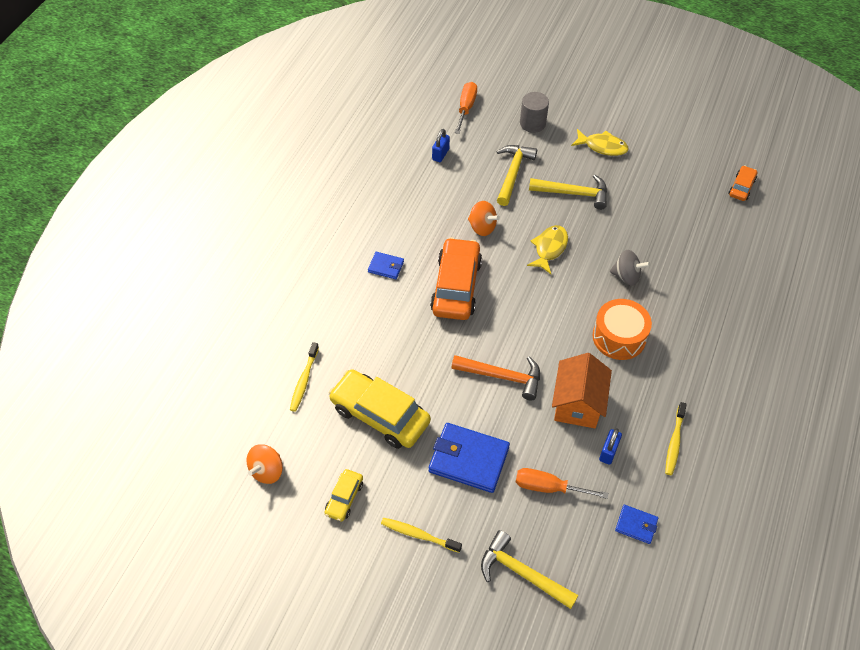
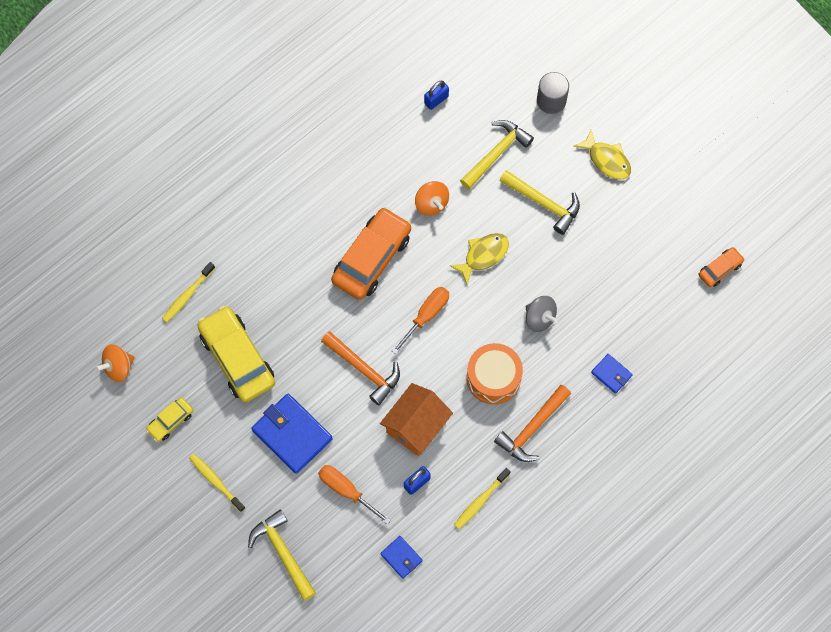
camera: 25 degrees right, 15 degrees up
(386, 267) = (317, 208): blue wallet -> blue wallet (611, 374)
(466, 108) = (493, 52): orange screwdriver -> orange screwdriver (426, 315)
(678, 363) = (532, 428): none -> orange hammer

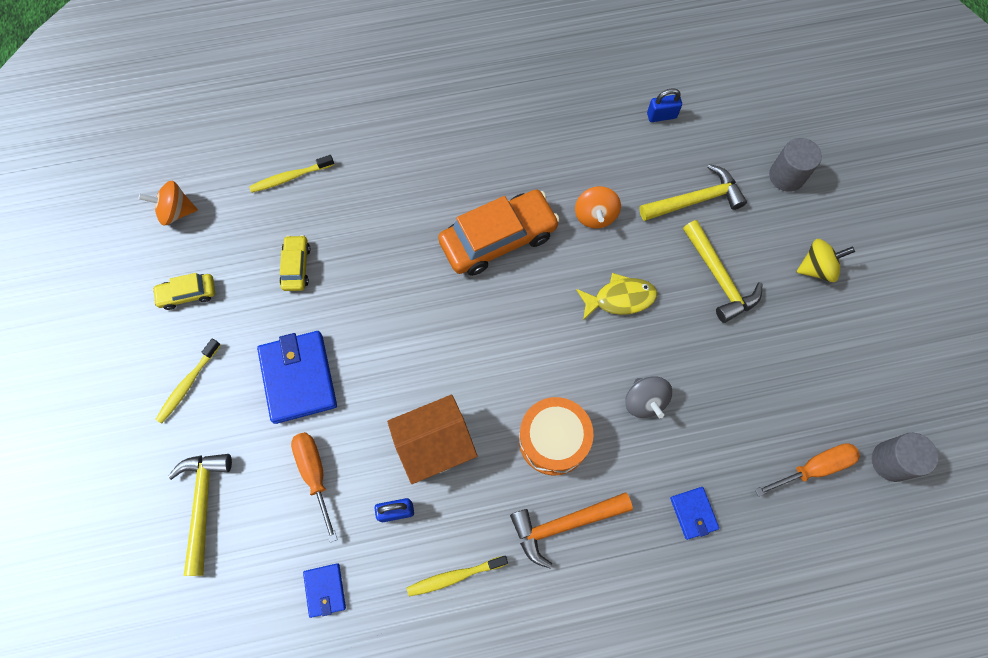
camera: 30 degrees right, 0 degrees up
(216, 482) = (188, 384): yellow toothbrush -> yellow toothbrush turned 135 degrees counterclockwise
(237, 358) = (296, 266): yellow car -> yellow car, size x0.50
(364, 370) = (418, 351): orange hammer -> none
(426, 315) = (520, 329): orange screwdriver -> orange screwdriver (814, 468)
(606, 160) = (817, 268): yellow fish -> yellow spinning top
(720, 269) = (891, 461): orange car -> grey cylinder

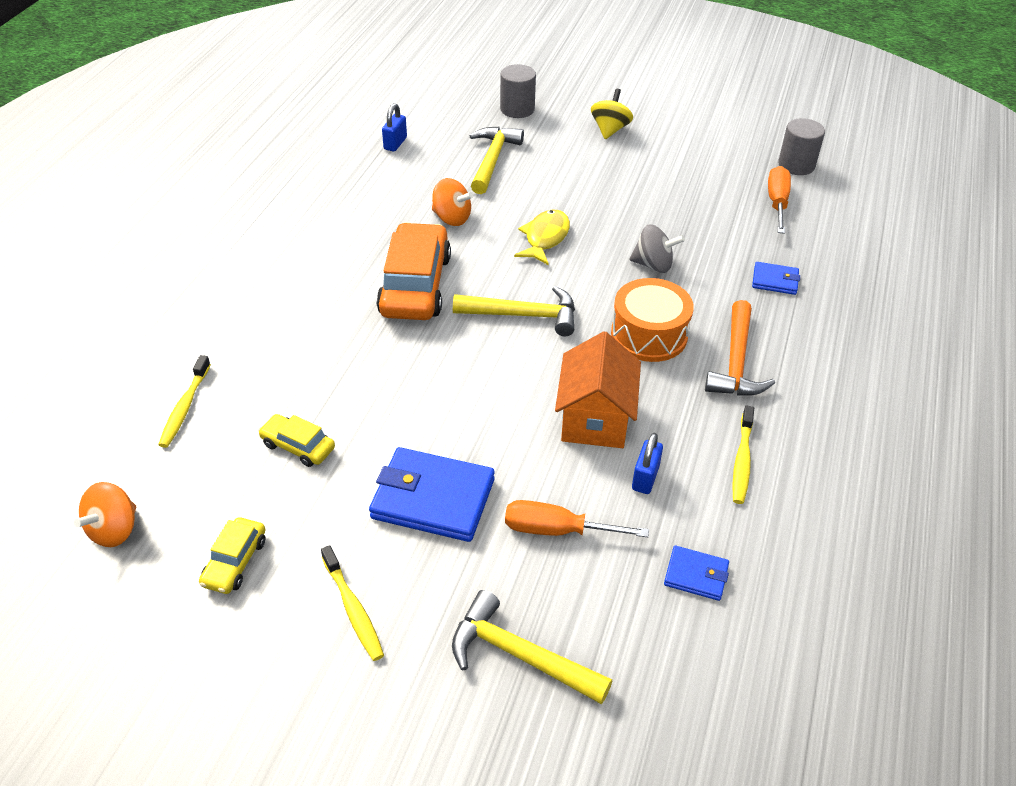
camera: 60 degrees left, 25 degrees down
(719, 278) = (575, 178): yellow hammer -> yellow hammer (524, 315)

